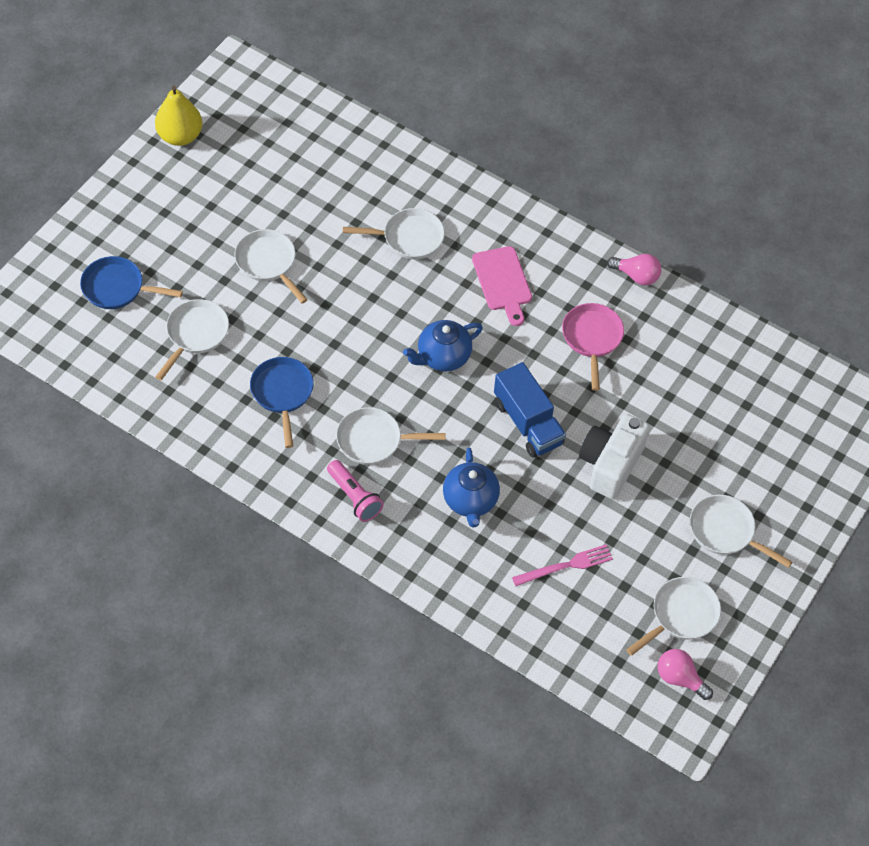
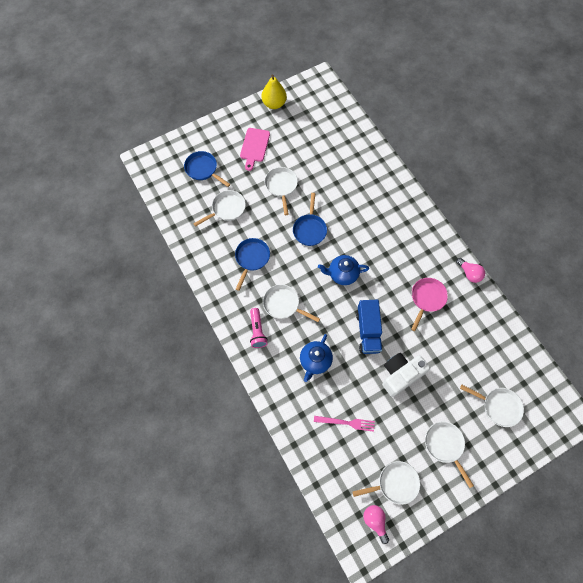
camera: 30 degrees right, 10 degrees up
(352, 311) = (310, 229): none -> blue pan
(409, 238) = (358, 202): white pan -> white pan (498, 406)
(503, 282) = (395, 246): pink cutting board -> pink cutting board (254, 147)

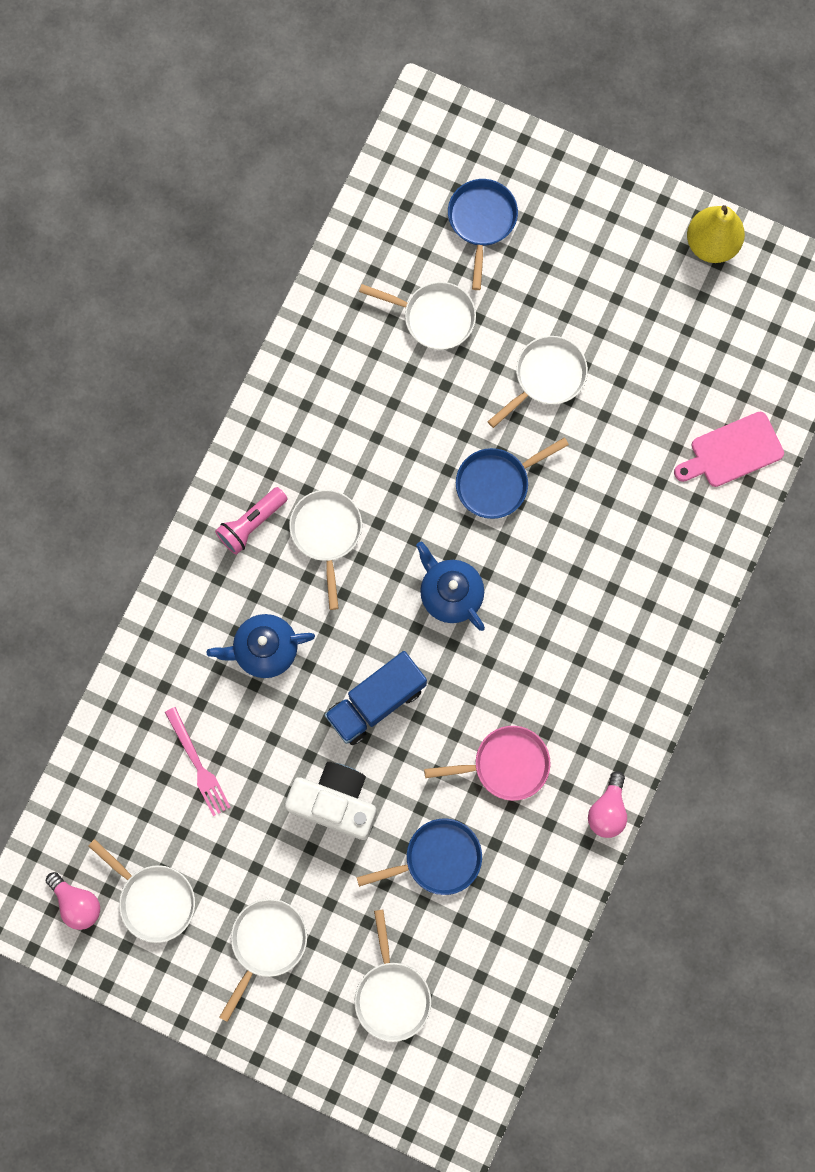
camera: 55 degrees right, 10 degrees up
(251, 258) = (372, 425): blue pan -> blue pan (437, 858)
(254, 147) = (592, 275): pink cutting board -> pink cutting board (732, 451)
(375, 521) = (77, 903): pink light bulb -> pink light bulb turned 105 degrees clockwise

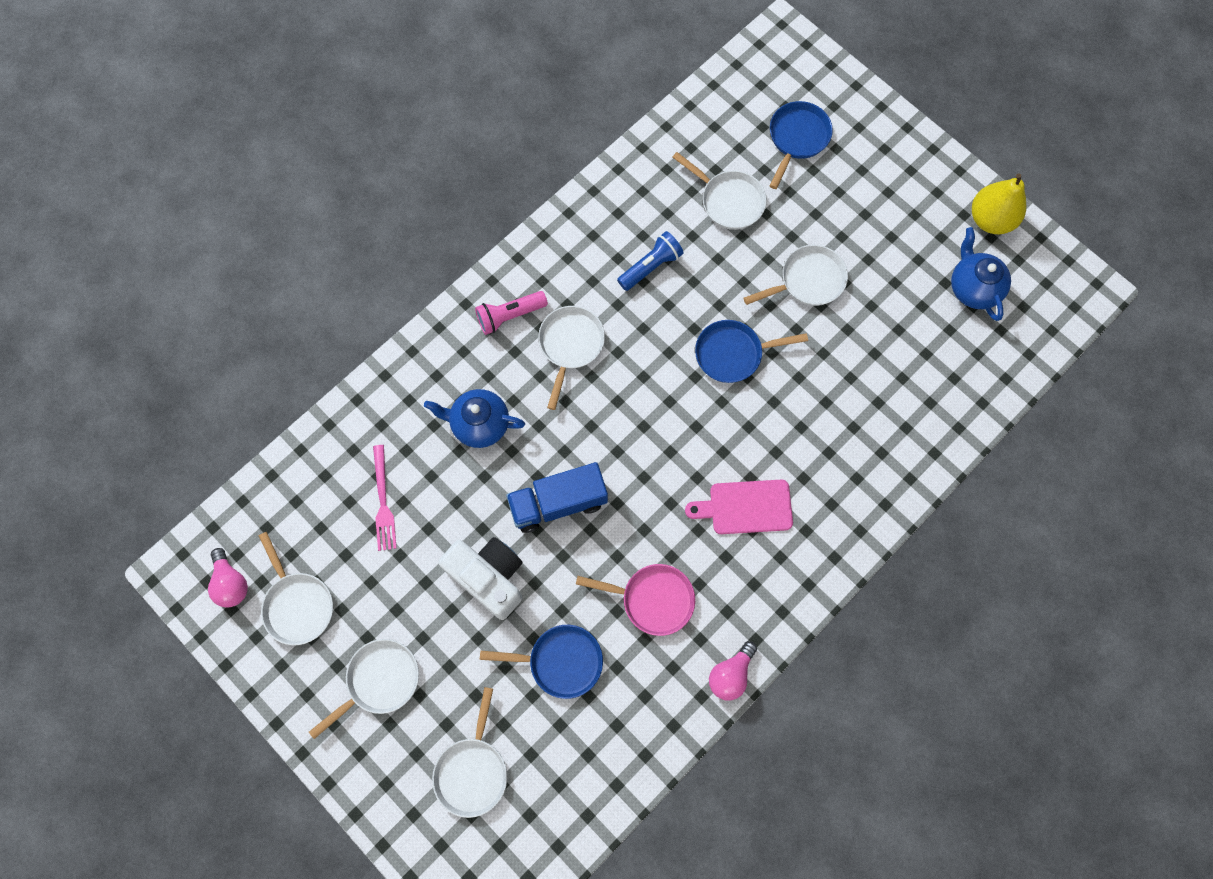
camera: 20 degrees right, 5 degrees down
(378, 418) = (651, 266): none -> blue flashlight
(450, 594) = (658, 433): blue teapot -> blue teapot (973, 288)
(732, 451) = (952, 397): pink cutting board -> pink cutting board (745, 507)

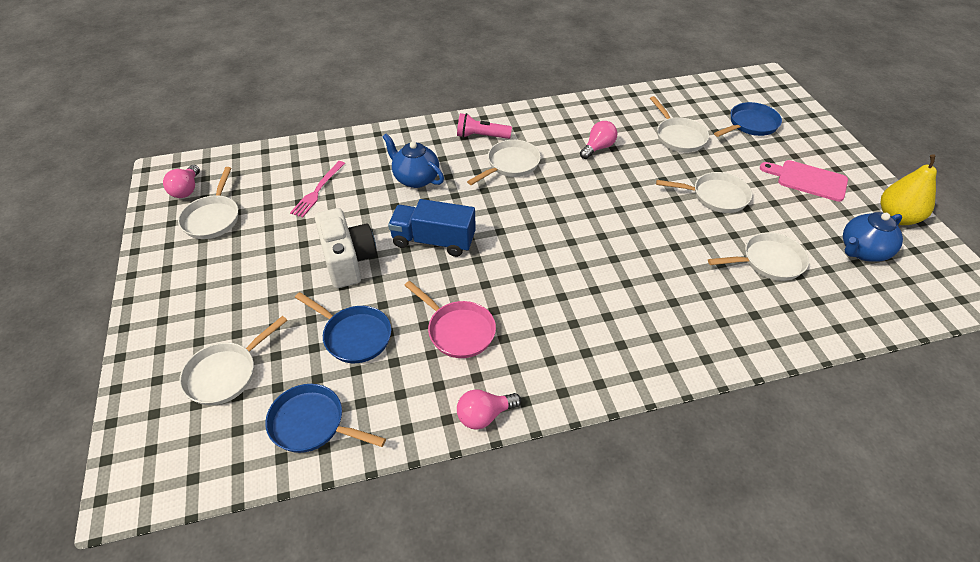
camera: 30 degrees right, 25 degrees down
(379, 680) = (219, 284): white pan -> white pan (768, 261)
(651, 266) = (598, 148): blue flashlight -> pink light bulb
(733, 353) = (629, 213): blue pan -> blue pan (312, 424)
(745, 507) = (578, 306): pink cutting board -> pink cutting board (808, 180)
(973, 288) = (862, 251): blue teapot -> blue teapot turned 135 degrees counterclockwise

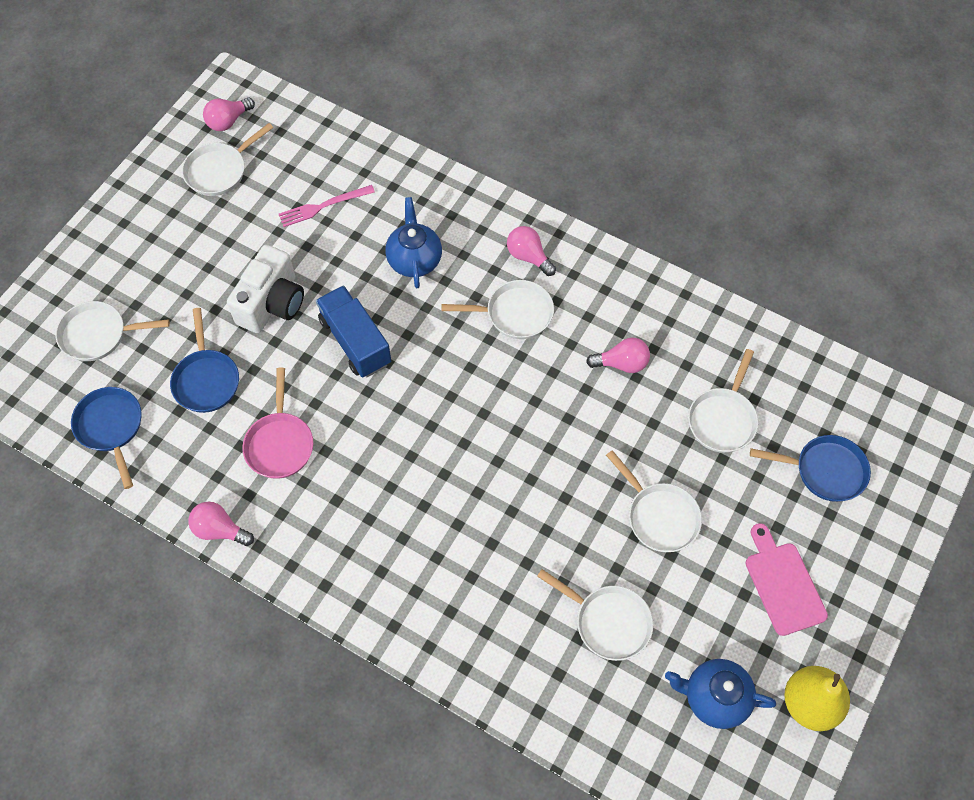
camera: 45 degrees right, 15 degrees up
(481, 136) = (528, 256): pink flashlight -> pink light bulb

